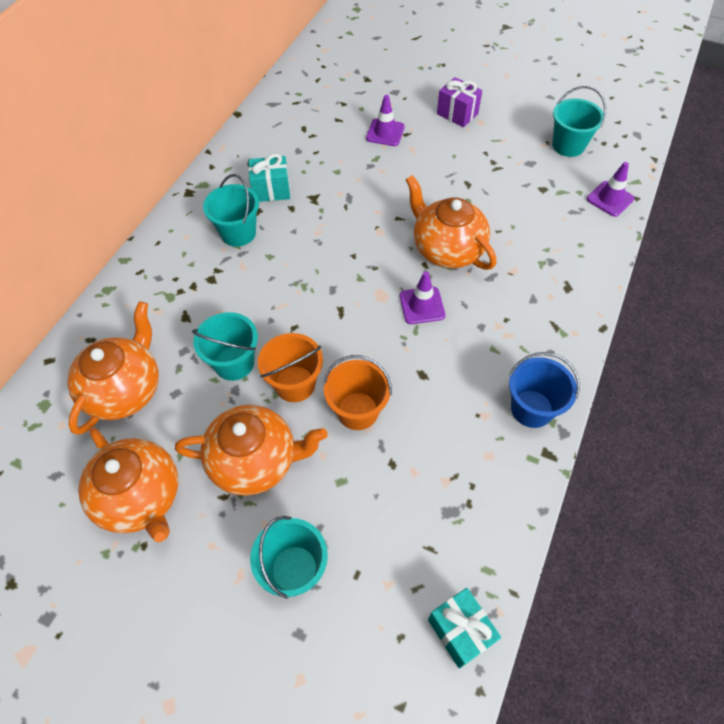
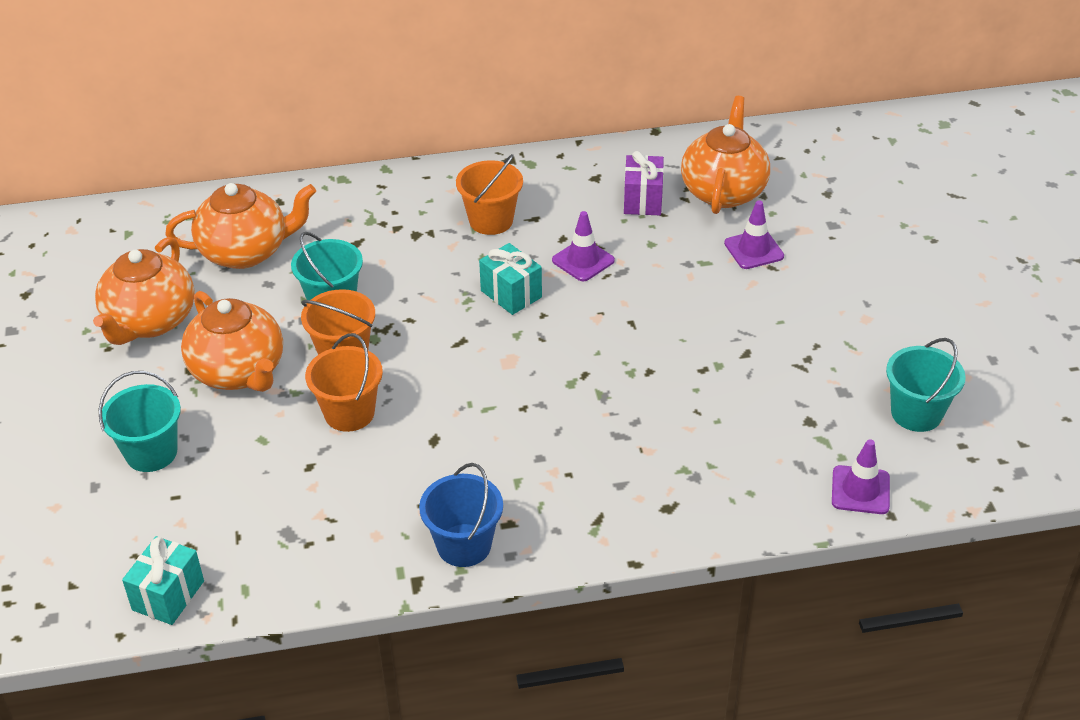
camera: 55 degrees right, 15 degrees down
(238, 233) = (491, 220): turquoise bucket -> orange bucket
(271, 190) = (571, 212): turquoise gift -> turquoise gift (511, 294)
(422, 305) = (524, 398): purple traffic cone -> purple traffic cone (583, 260)
(447, 249) = (624, 381): orange teapot -> orange teapot (723, 191)
(457, 114) = (856, 292): purple gift -> purple gift (643, 200)

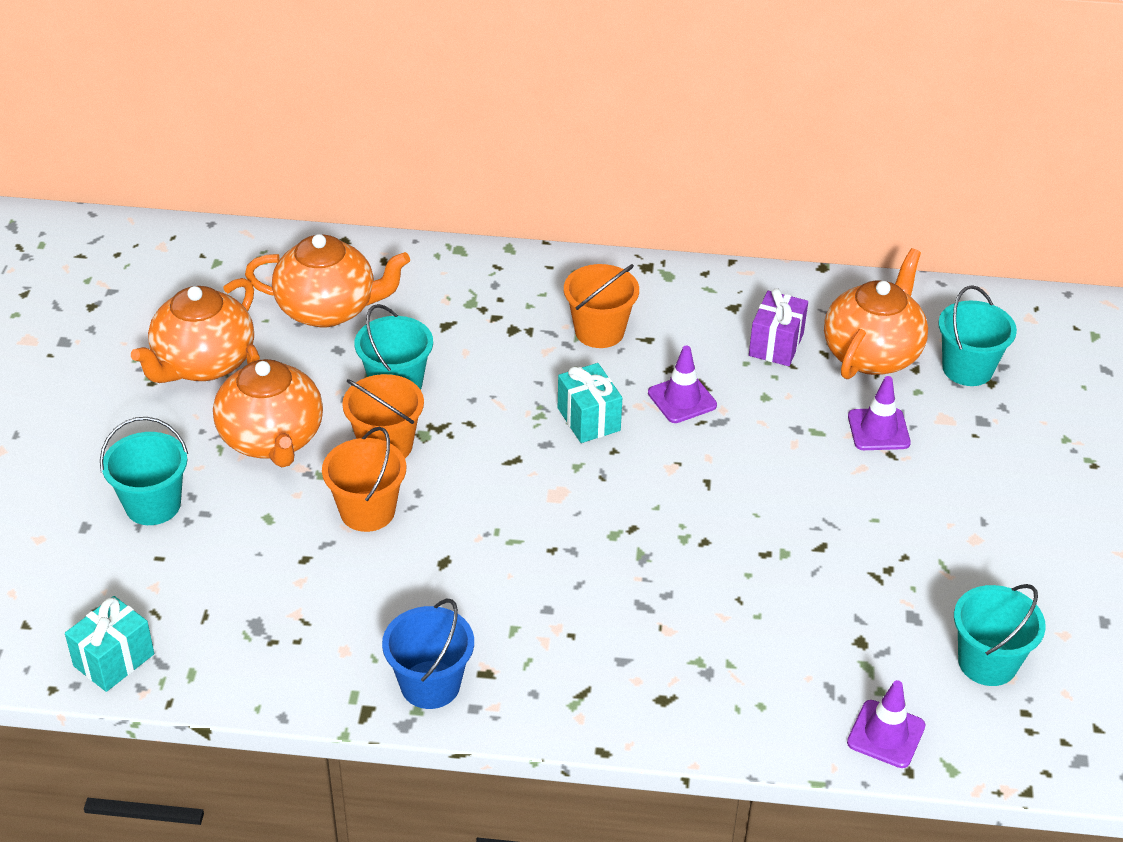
camera: 15 degrees right, 0 degrees up
(804, 187) = (967, 369): none -> turquoise bucket

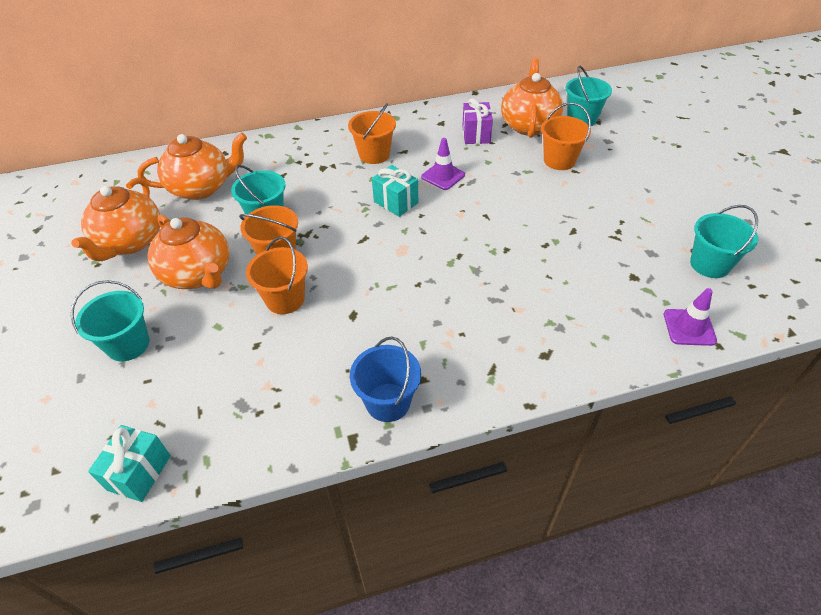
camera: 20 degrees left, 5 degrees up
(878, 430) = (559, 160): purple traffic cone -> orange bucket

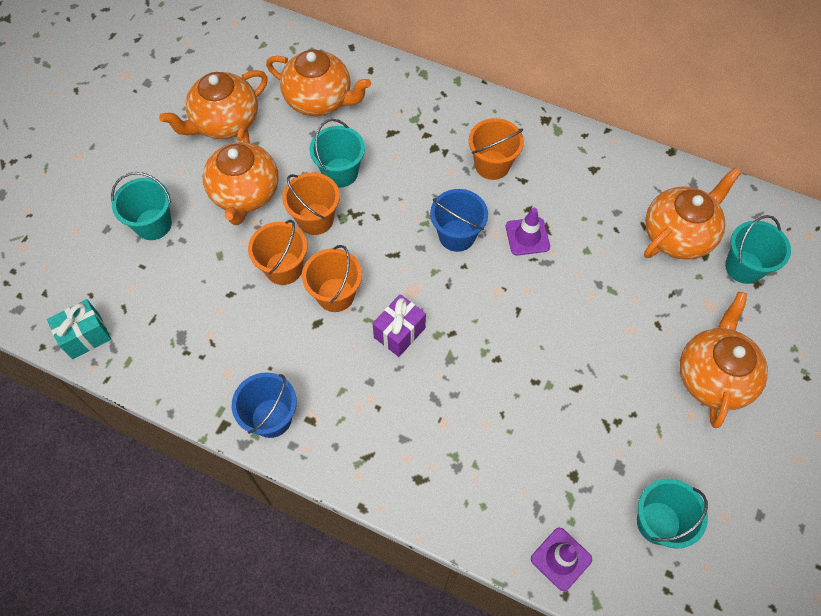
camera: 40 degrees right, 15 degrees up
(396, 202) = (457, 235): turquoise gift -> blue bucket
(476, 134) = (611, 209): purple gift -> purple gift (399, 333)
(559, 160) = (657, 301): orange bucket -> orange bucket (335, 295)
(636, 175) = (713, 376): none -> orange teapot

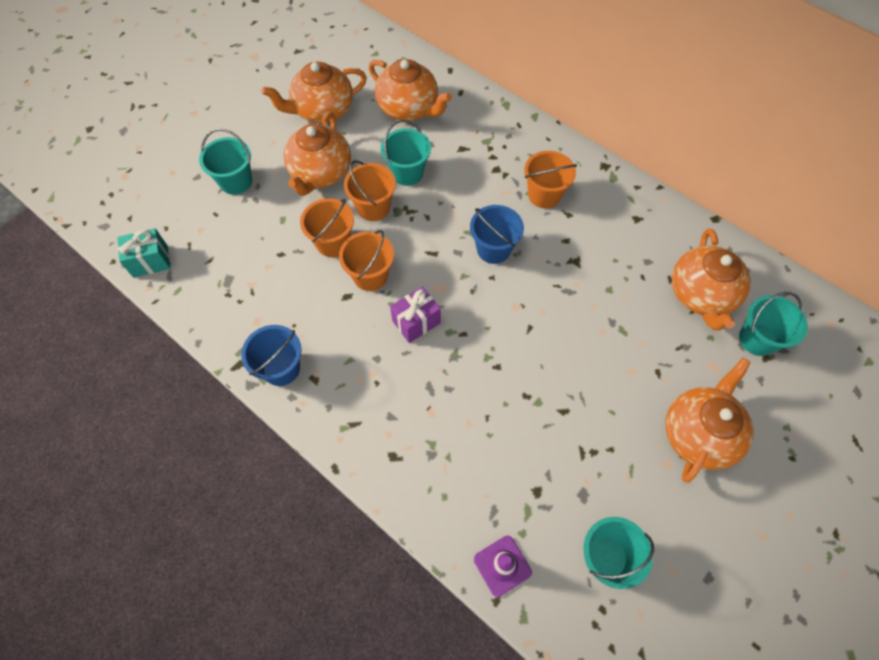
camera: 15 degrees right, 0 degrees up
(527, 236) = (557, 264): purple traffic cone -> none
(678, 235) = (701, 295): orange teapot -> orange teapot turned 120 degrees clockwise

